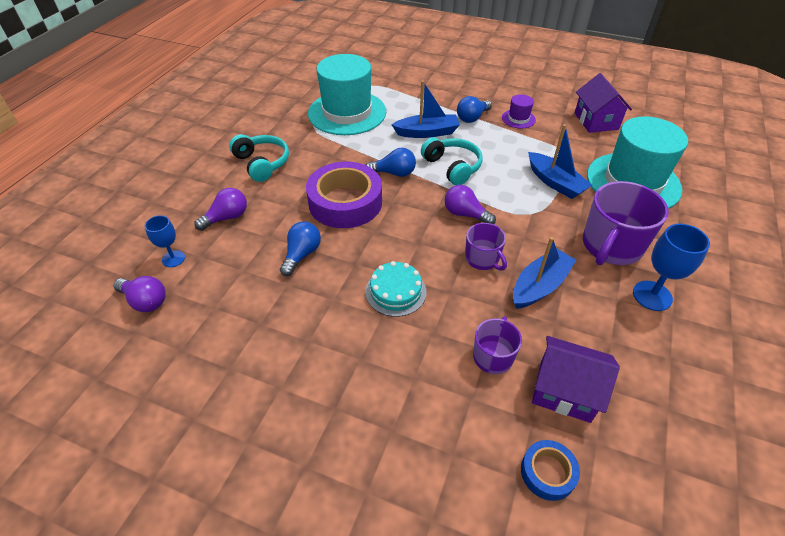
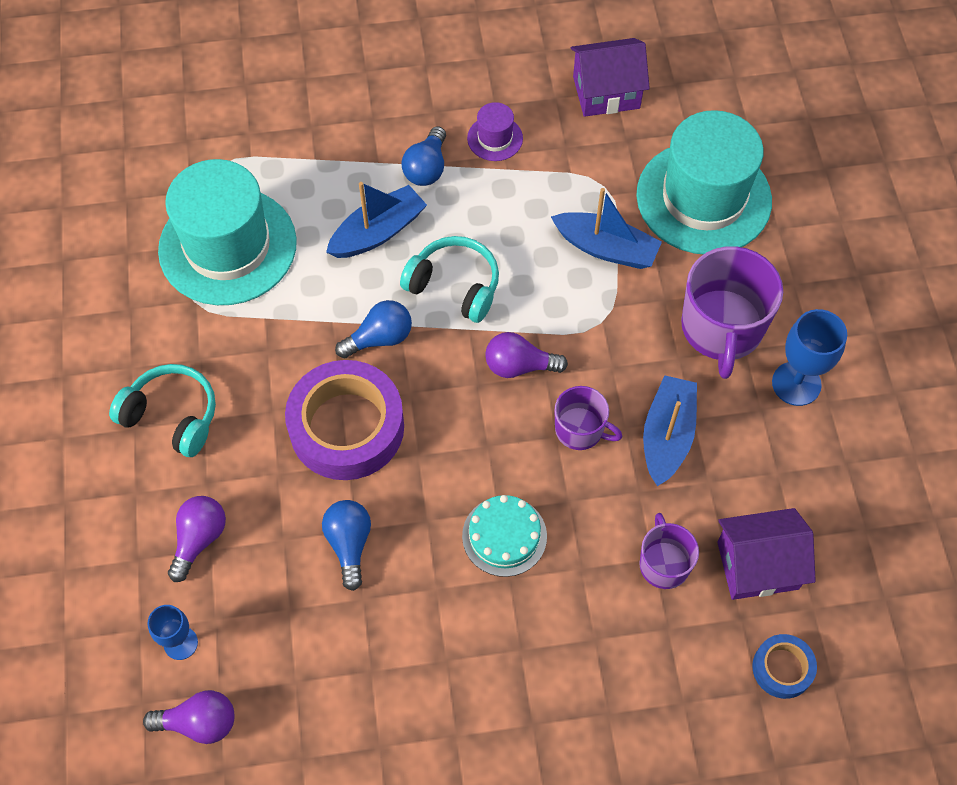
camera: 30 degrees left, 15 degrees up
(596, 121) = (606, 92): purple house -> purple house turned 60 degrees counterclockwise

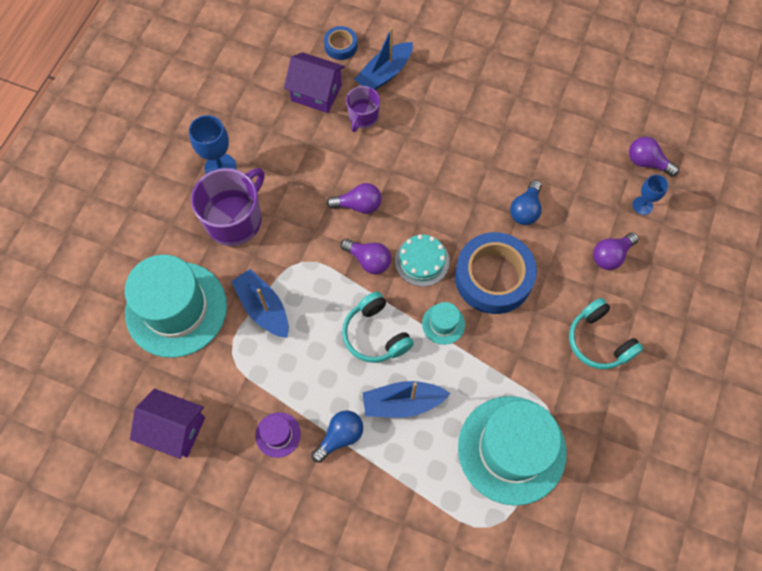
camera: 150 degrees left, 5 degrees up
(346, 427) = (493, 277): purple tape -> blue tape
(379, 338) = (443, 324): blue light bulb -> turquoise hat
(504, 536) = (437, 171): turquoise cake -> turquoise cake (422, 261)
(580, 430) = (358, 205): purple mug -> purple light bulb
(667, 436) = (313, 177): blue boat -> blue boat (384, 74)

